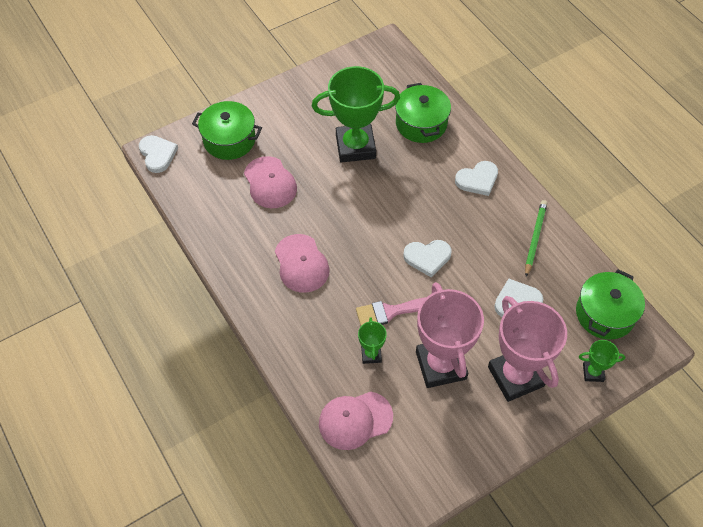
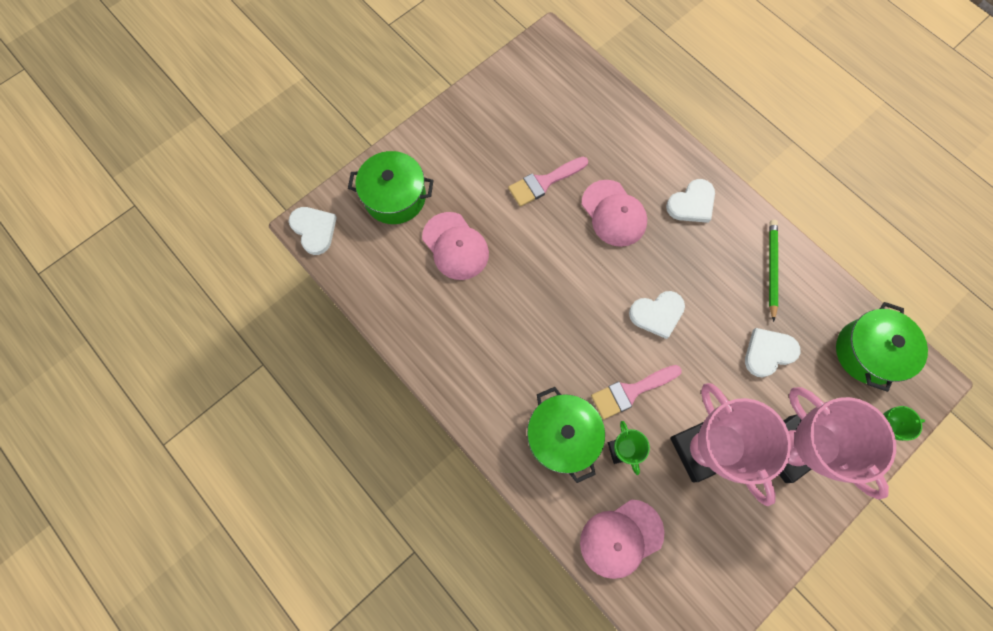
camera: 10 degrees left, 15 degrees up
(301, 263) = (515, 346): pink cap -> pink cap (613, 213)
(355, 147) = (544, 182): green trophy -> pink brush
(421, 123) = (612, 140): green pot -> green pot (562, 436)

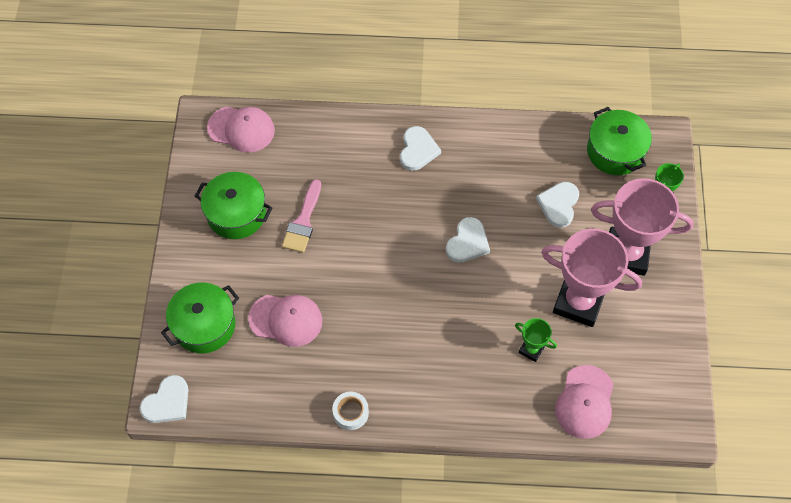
camera: 45 degrees left, 10 degrees down
(314, 230) = (167, 402): white heart -> white heart turned 120 degrees clockwise
(430, 362) = (350, 413): none -> white tape
(562, 436) = (487, 376): green pot -> green pot (236, 214)
(613, 213) = (373, 201): pink cap -> pink cap (241, 129)
(630, 392) = (500, 307): pink brush -> none
(771, 268) = (509, 149): green pencil -> none

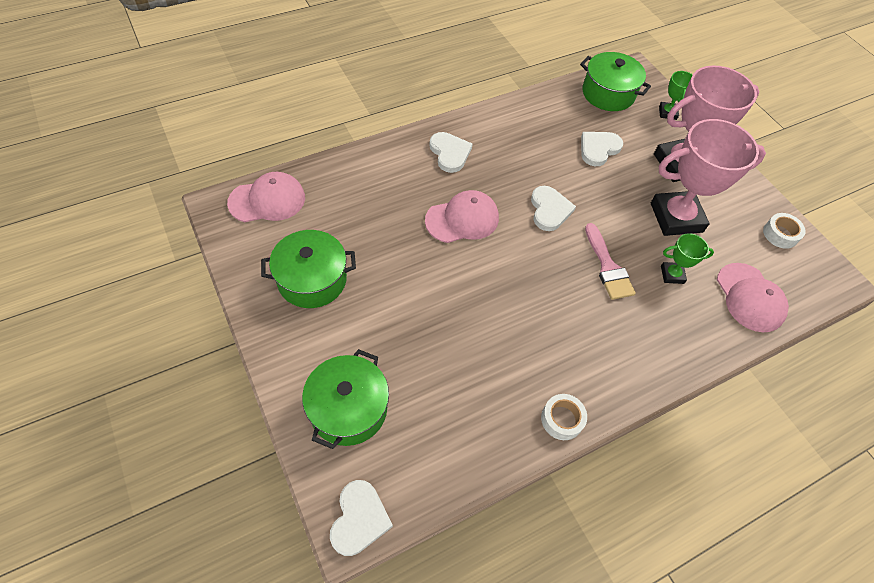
camera: 35 degrees left, 5 degrees down
(286, 320) = (432, 359): pink cap -> pink cap (462, 219)
(303, 222) = (386, 257): pink brush -> pink brush (608, 267)
(558, 205) = (598, 149): white heart -> white heart turned 60 degrees clockwise
(666, 363) = (780, 234): none -> white tape

